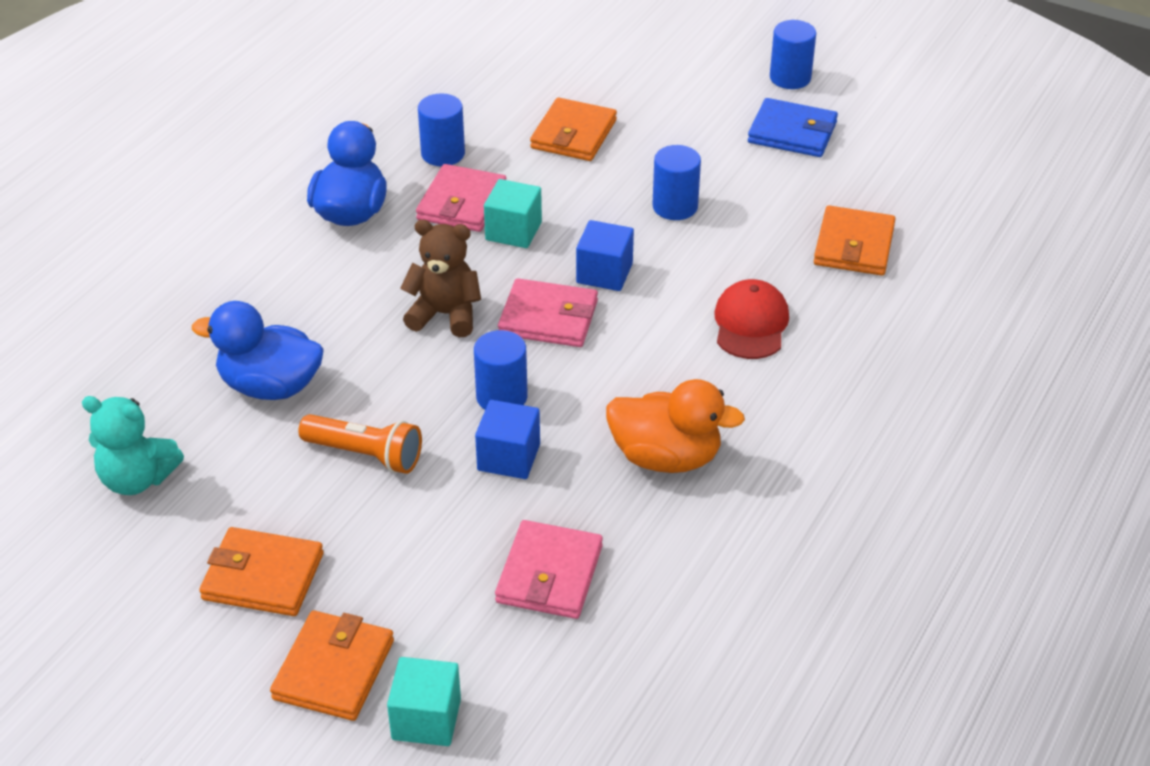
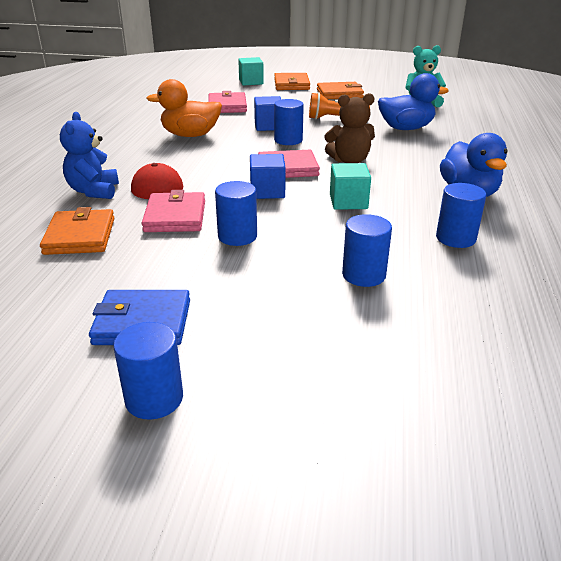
camera: 160 degrees right, 10 degrees down
(462, 203) = (402, 210): pink wallet -> pink wallet (175, 216)
(573, 134) = (363, 275): orange wallet -> blue cylinder
(840, 327) = (94, 191): none -> blue teddy bear

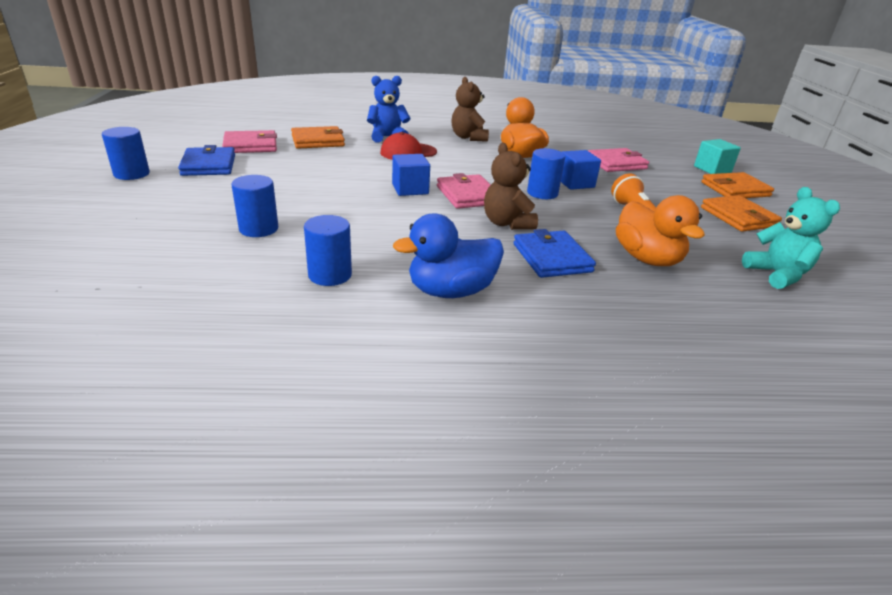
camera: 75 degrees right, 0 degrees up
(123, 150) = (468, 137): none -> brown teddy bear
(175, 216) = (352, 162): pink wallet -> pink wallet (250, 145)
(237, 236) = (322, 182): blue cylinder -> none
(348, 202) = (400, 223): turquoise cube -> none
(406, 128) = (647, 259): blue duck -> orange duck
(409, 154) = (552, 258): none -> blue wallet

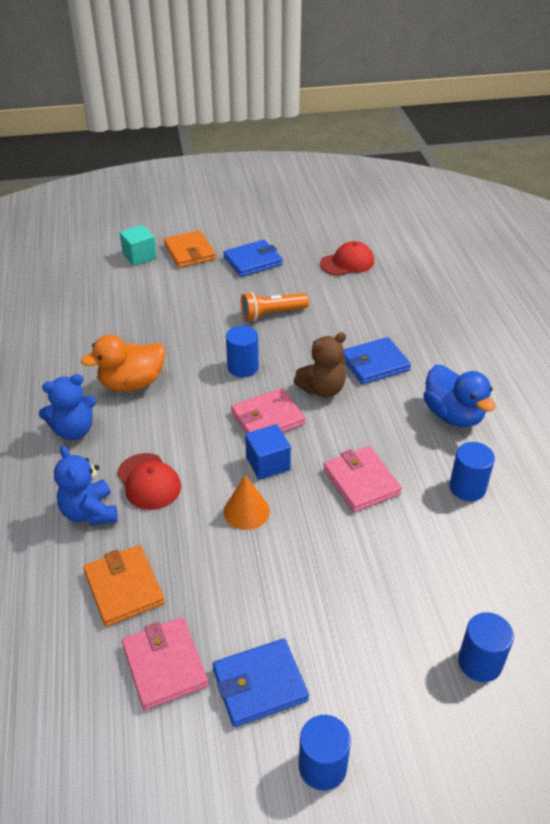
camera: 95 degrees left, 10 degrees up
(258, 229) = (413, 562): blue cylinder -> blue cylinder (480, 662)
(361, 177) = (246, 511): none -> orange cone
(468, 137) = (74, 430): brown teddy bear -> blue teddy bear
(575, 183) = (208, 345): blue cube -> none
(616, 163) = (140, 314): pink wallet -> pink wallet (361, 481)
(647, 259) = (352, 316): orange duck -> none
(738, 217) = (253, 261): orange wallet -> blue wallet
(776, 275) = (347, 262): turquoise teddy bear -> red cap

